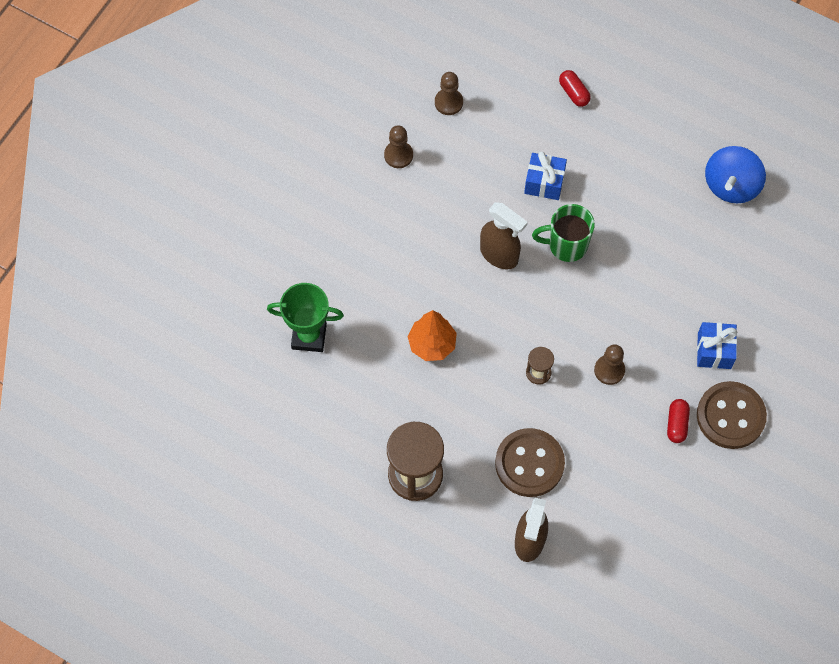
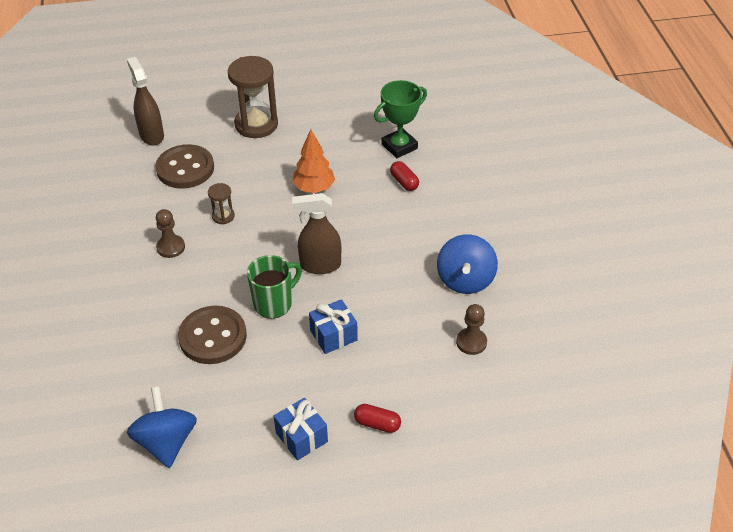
camera: 140 degrees right, 20 degrees down
(398, 155) = (465, 280): brown pawn -> blue spinning top
(677, 424) = (93, 246): red capsule -> red capsule (404, 182)
(714, 351) = (94, 307): blue gift -> blue gift (301, 437)
(730, 416) = (52, 274): brown button -> brown button (213, 337)

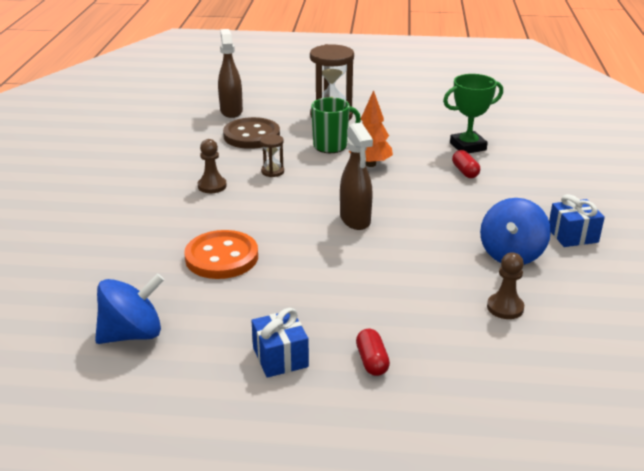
camera: 15 degrees right, 15 degrees down
(166, 442) = (132, 334): blue spinning top -> blue spinning top turned 60 degrees clockwise
(213, 337) = (222, 257): brown button -> orange button
(274, 303) = (296, 242): green mug -> green mug (331, 146)
(320, 265) = (355, 220): brown spray bottle -> brown spray bottle turned 120 degrees counterclockwise
(333, 335) = (349, 276): blue gift -> blue gift (572, 235)
(377, 424) = (372, 361): red capsule -> red capsule turned 45 degrees clockwise

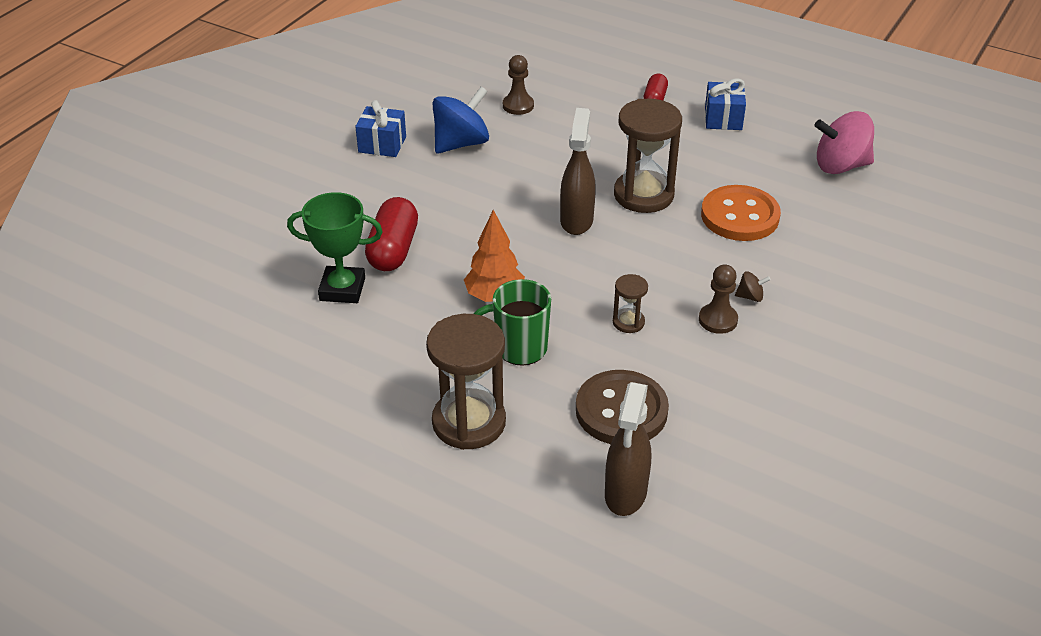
camera: 155 degrees left, 10 degrees up
(132, 334) = (840, 166): blue spinning top -> pink spinning top
(193, 204) = (750, 297): none -> brown spinning top
(315, 253) = (643, 195): none -> brown hourglass
(465, 172) = (393, 249): red capsule -> red capsule, size x1.74

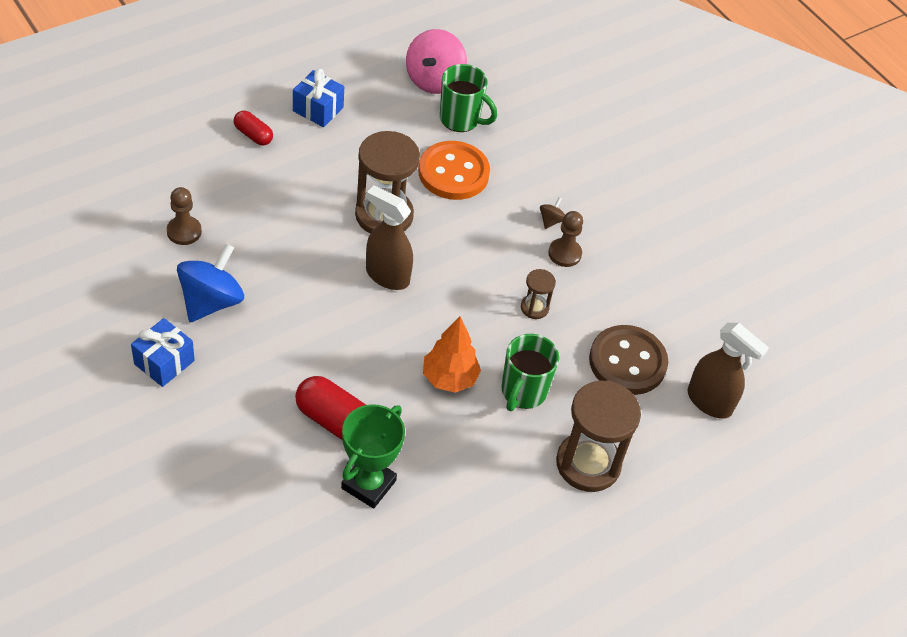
camera: 70 degrees left, 10 degrees up
(461, 143) = (211, 301): blue spinning top -> blue spinning top turned 45 degrees clockwise
(811, 198) = (461, 119): none -> green mug

